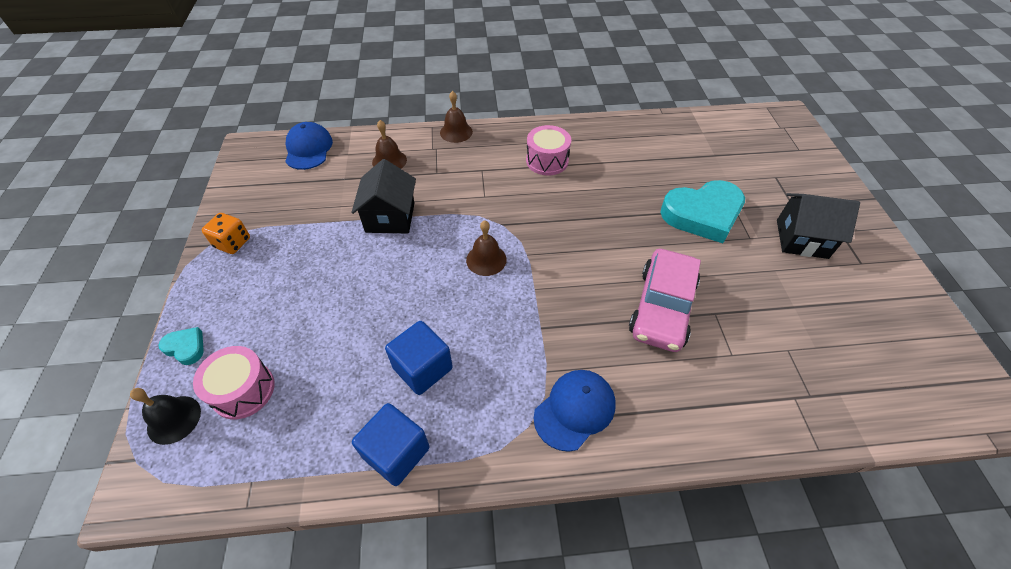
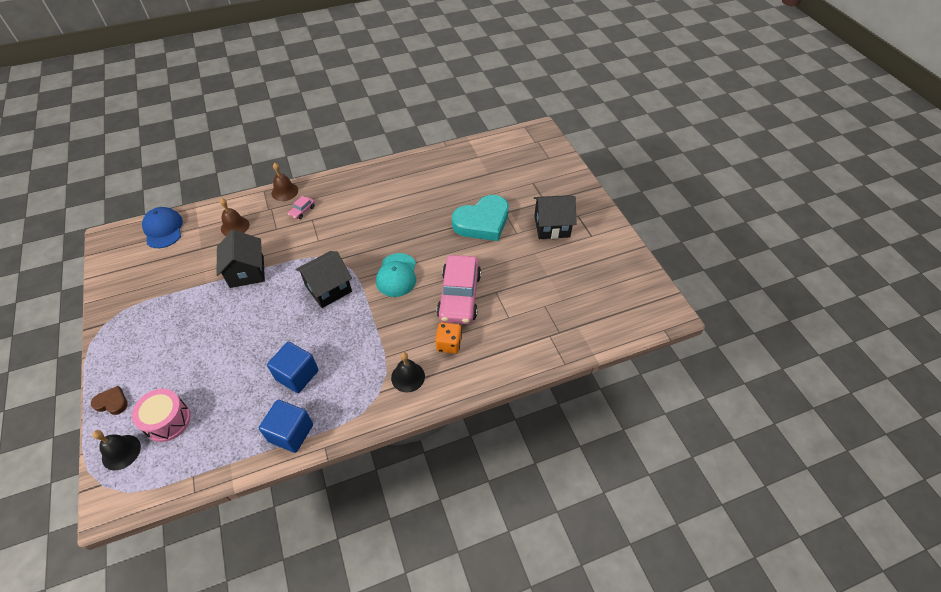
camera: 15 degrees left, 0 degrees up
(186, 347) = (112, 402): turquoise heart -> brown heart
(233, 243) = (123, 318): orange dice -> orange dice (449, 344)
(472, 158) = (302, 211): none -> pink car
(486, 259) = (328, 289): brown bell -> black house
(547, 161) = (362, 202): pink drum -> none
(574, 410) = (408, 377): blue cap -> black bell
(578, 261) = (397, 275): none -> turquoise cap

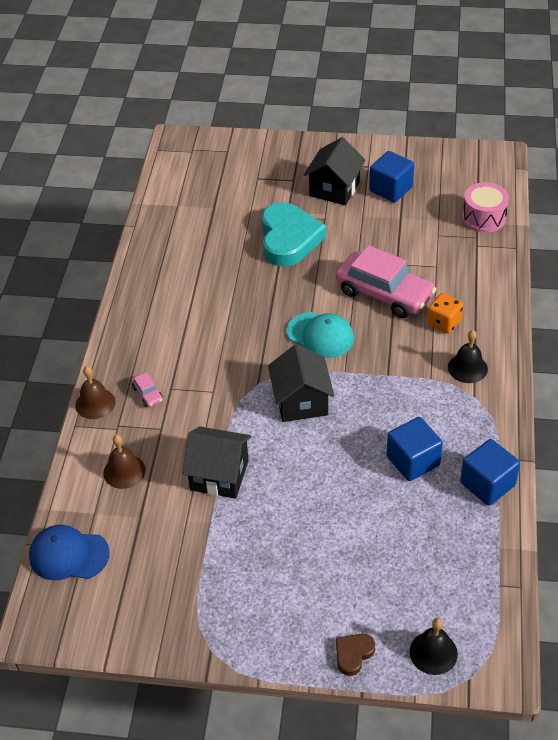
camera: 60 degrees left, 5 degrees down
(167, 421) = (412, 598): pink drum -> pink drum (484, 217)
(575, 258) = (391, 189): none -> blue cube

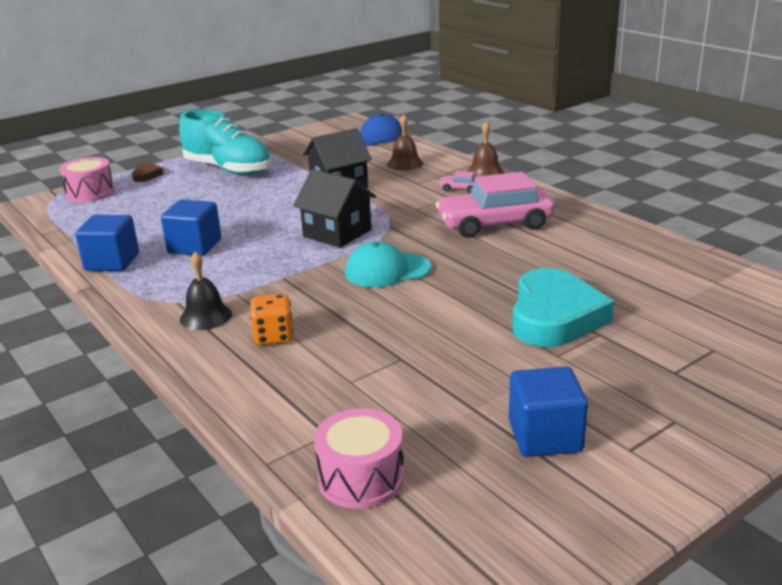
camera: 135 degrees right, 20 degrees down
(270, 596) = (228, 169): none -> turquoise shoe
(289, 239) = (554, 316): turquoise heart -> turquoise heart turned 120 degrees counterclockwise
(334, 189) = (610, 392): black house -> none
(384, 293) = (374, 327): pink car -> pink car (494, 224)
(433, 652) = (90, 193): black bell -> pink drum

